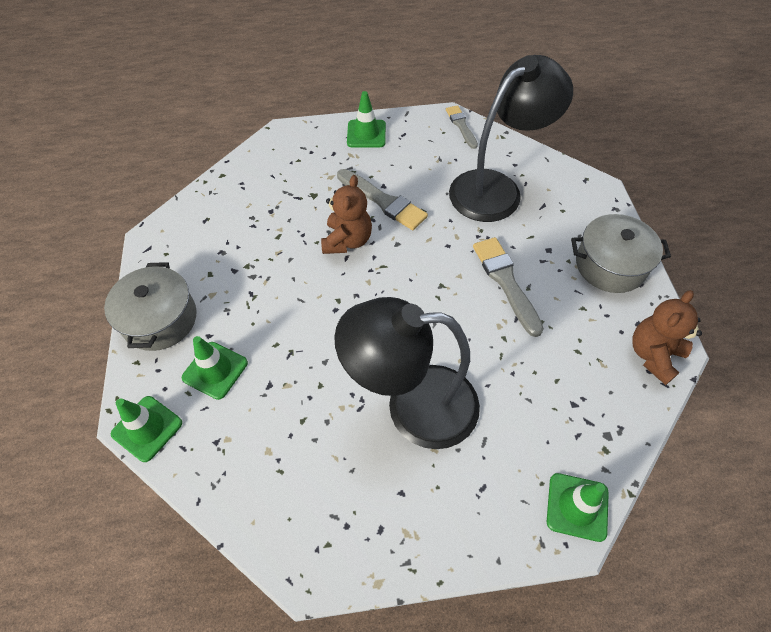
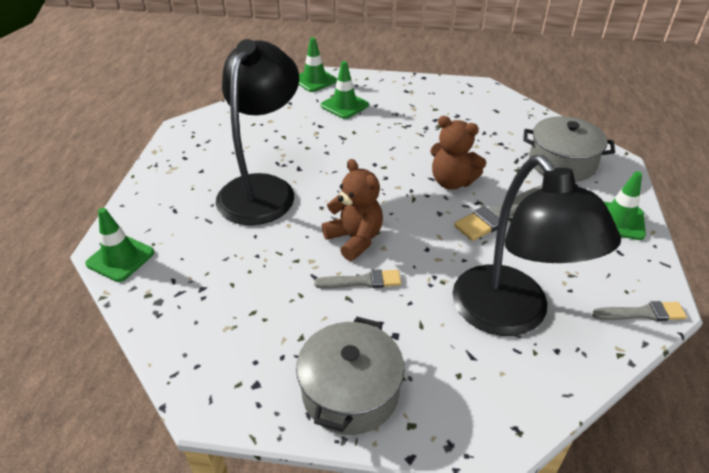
camera: 105 degrees right, 15 degrees down
(160, 319) = (399, 87): grey pot -> grey pot (561, 163)
(506, 281) = (362, 281): grey brush -> grey brush, size x0.63
(653, 355) = (211, 379): brown teddy bear -> brown teddy bear (355, 239)

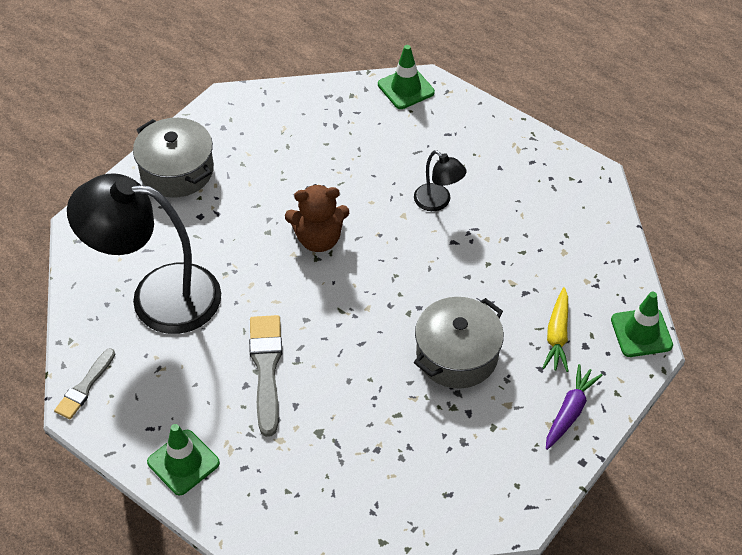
camera: 120 degrees right, 10 degrees up
(262, 189) = (438, 202): black lamp -> black lamp, size x0.45
(344, 105) = (557, 335): green traffic cone -> yellow carrot
(362, 281) = (266, 221): grey brush -> none
(395, 88) = (570, 411): none -> purple carrot
(452, 182) = (343, 357): brown teddy bear -> none
(561, 163) = (300, 484): grey pot -> grey pot (457, 355)

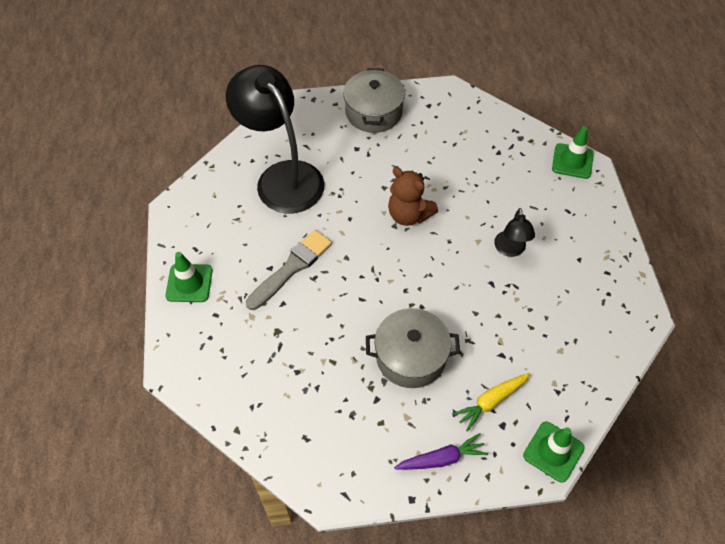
camera: 45 degrees right, 5 degrees up
(85, 387) = (190, 198): grey brush -> none

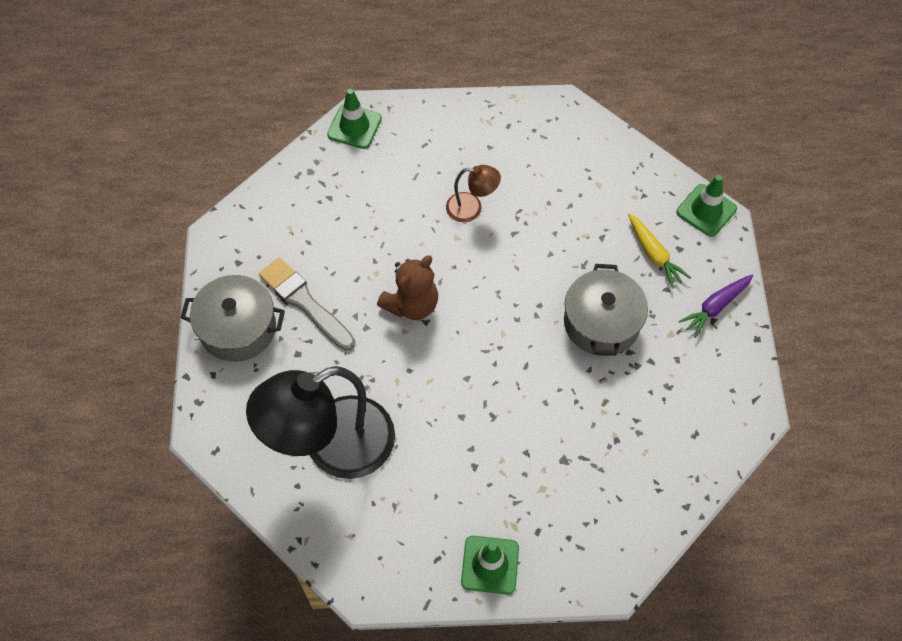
camera: 85 degrees left, 5 degrees up
(291, 268) = (477, 440): grey brush -> grey brush (304, 302)
(441, 458) = (715, 307): purple carrot -> purple carrot turned 120 degrees counterclockwise
(510, 250) = (471, 208): black lamp -> brown lamp

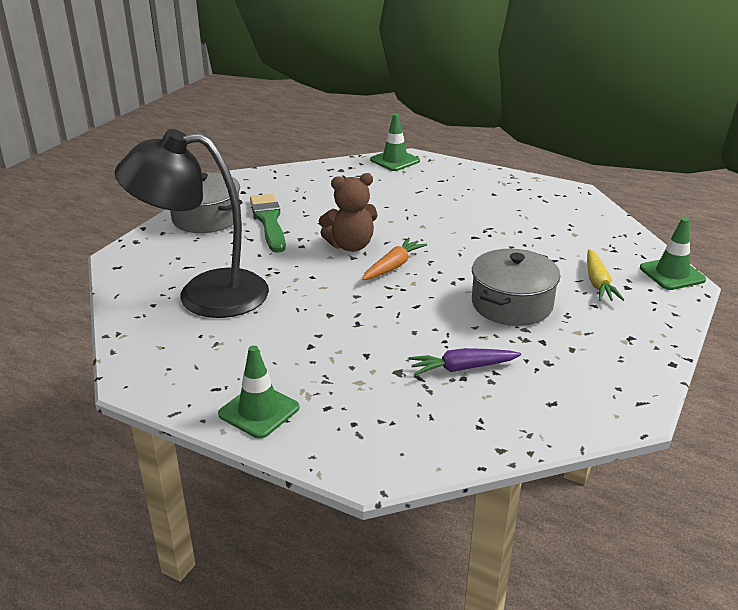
camera: 30 degrees right, 30 degrees down
(304, 302) = (269, 221): grey brush -> green brush
(471, 208) = (449, 216): brown lamp -> none
(471, 317) = (393, 266): none -> orange carrot
(715, 307) = (639, 330): purple carrot -> purple carrot (462, 368)

